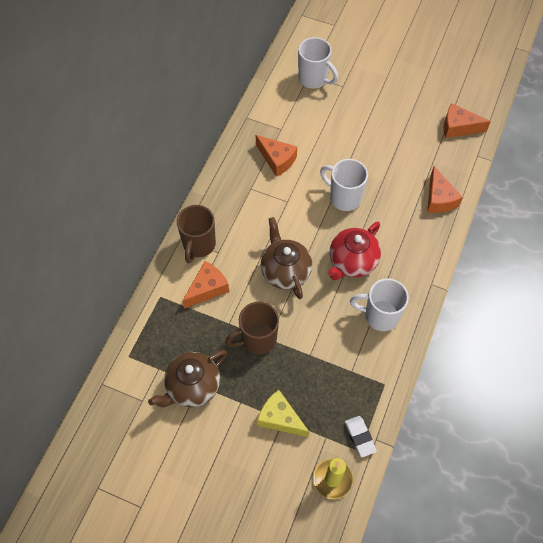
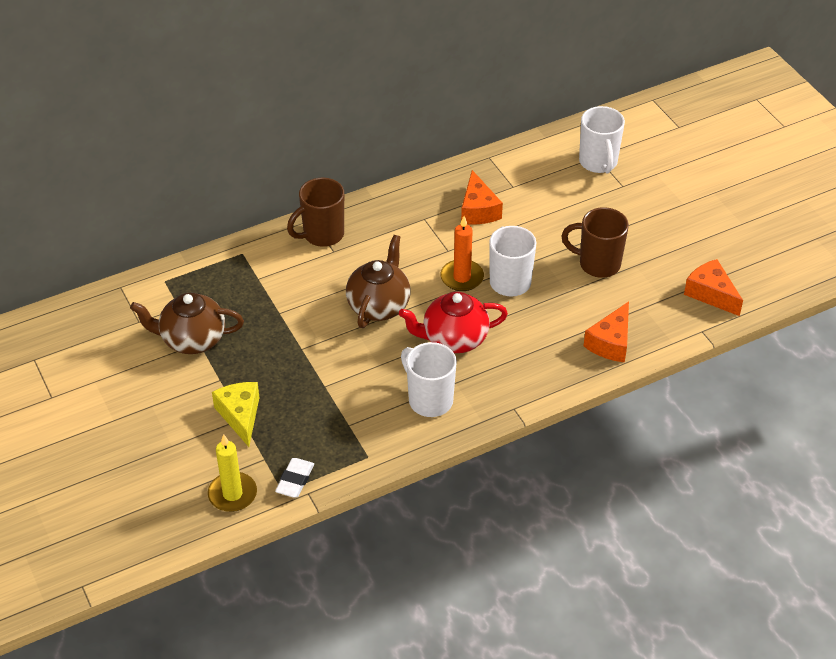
camera: 40 degrees right, 15 degrees down
(207, 288) = (291, 273): orange cheese -> none
(257, 339) = (290, 342): brown mug -> brown mug (597, 264)
(314, 215) = (462, 277): none -> orange candle

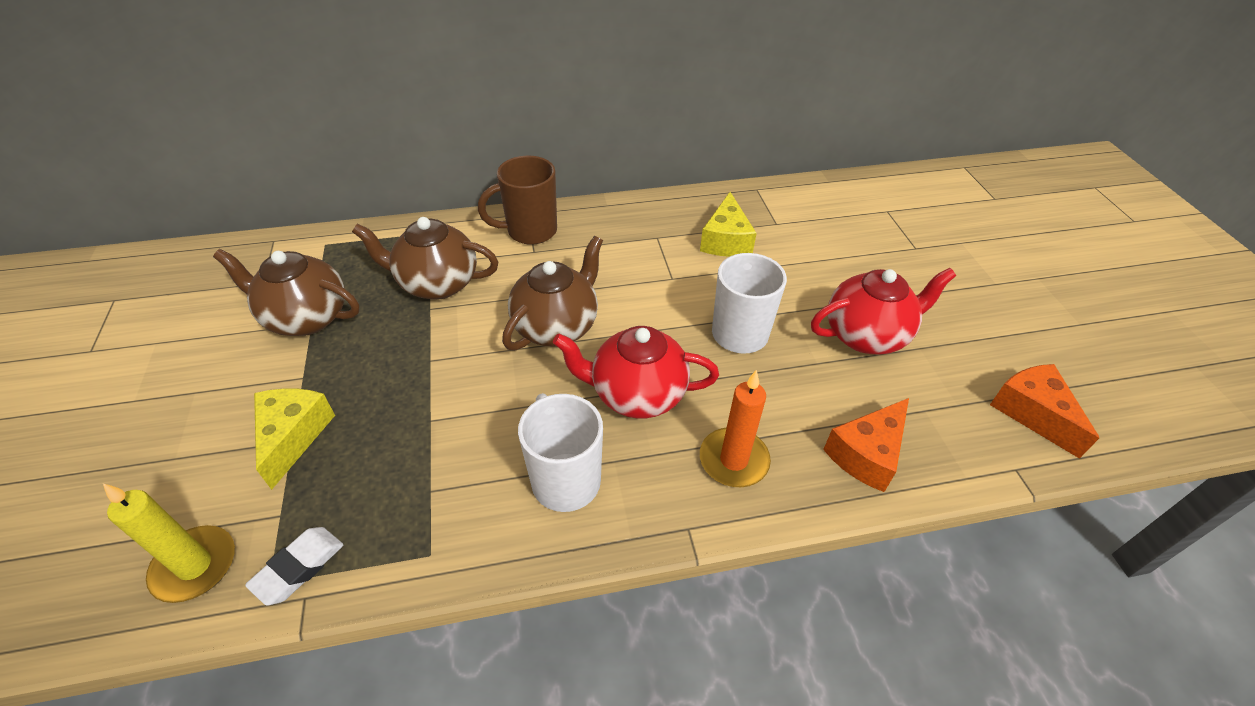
camera: 15 degrees right, 0 degrees up
(273, 293) = (437, 284): none -> brown teapot
(462, 277) = (678, 314): orange candle -> orange candle (733, 460)
(478, 210) = (726, 240): orange cheese -> yellow cheese
(597, 264) = (867, 335): brown mug -> red teapot
(598, 163) = (888, 218): white mug -> none

